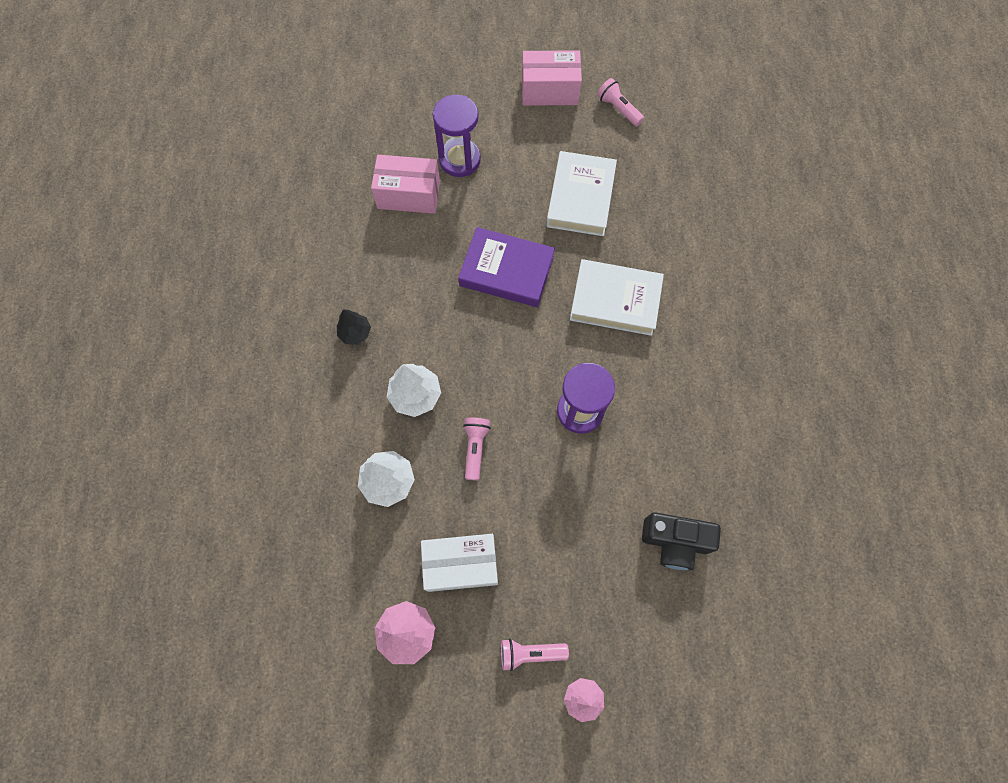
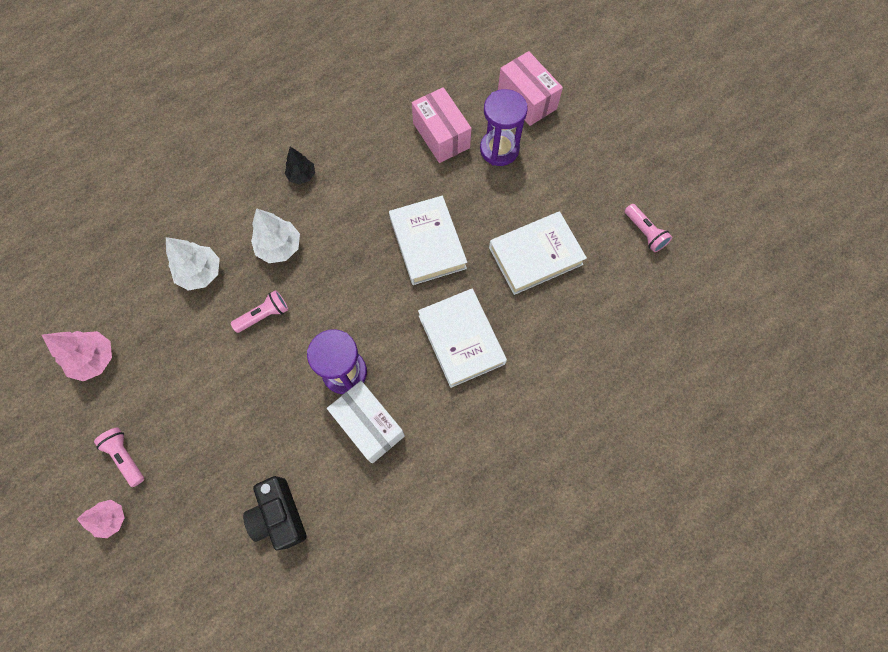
camera: 55 degrees right, 0 degrees up
(461, 564) = (166, 364): white box -> white box (369, 425)
(506, 271) = (427, 243): purple book -> white book
(549, 90) = (617, 171): pink box -> pink box (527, 99)
(618, 109) = (644, 232): pink flashlight -> pink flashlight turned 135 degrees clockwise

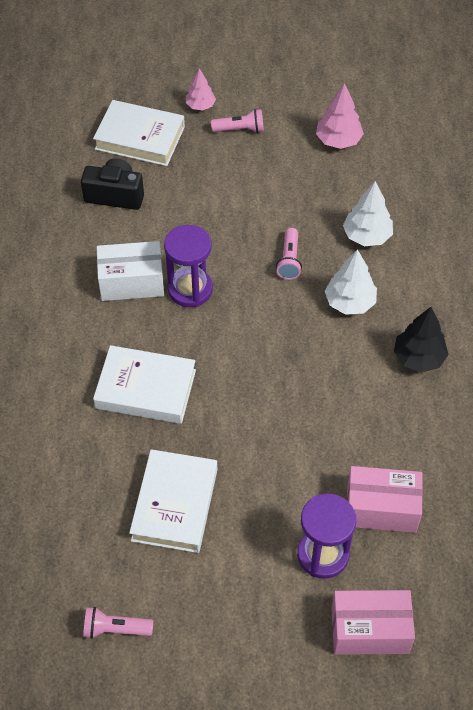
camera: 125 degrees right, 15 degrees down
(302, 175) = (418, 358): black tree -> black tree, size x1.52
(427, 243) = (262, 420): white book -> white book (140, 138)

